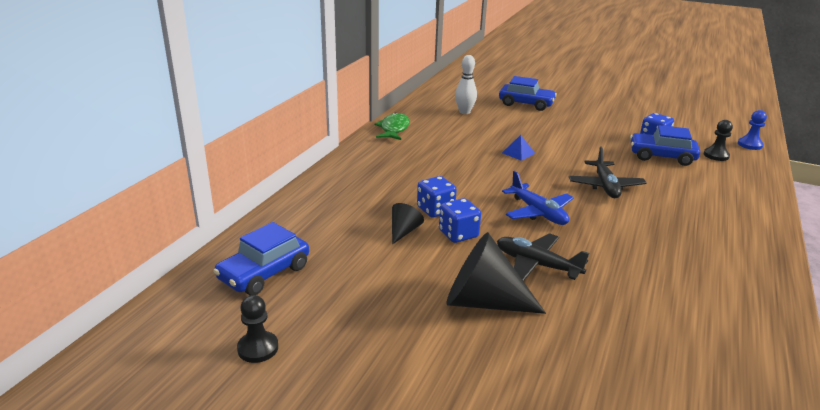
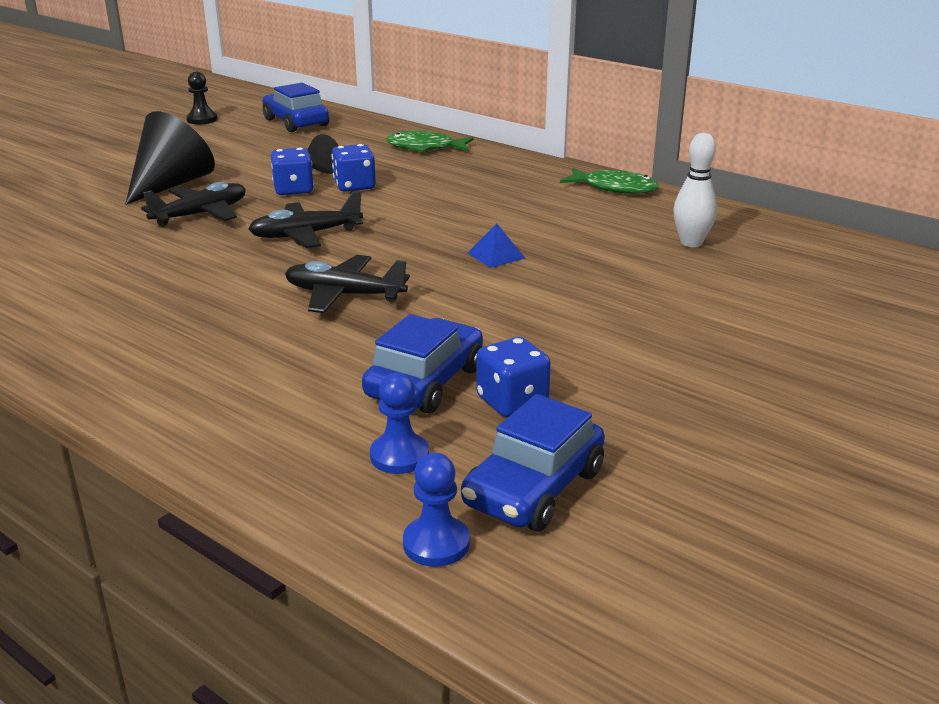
camera: 105 degrees right, 0 degrees up
(332, 194) = (425, 148): none -> green fish
(526, 104) = (743, 305): blue car -> blue car (533, 488)
(538, 212) = (305, 235): blue plane -> black plane
(716, 155) = (399, 456): black pawn -> blue pawn

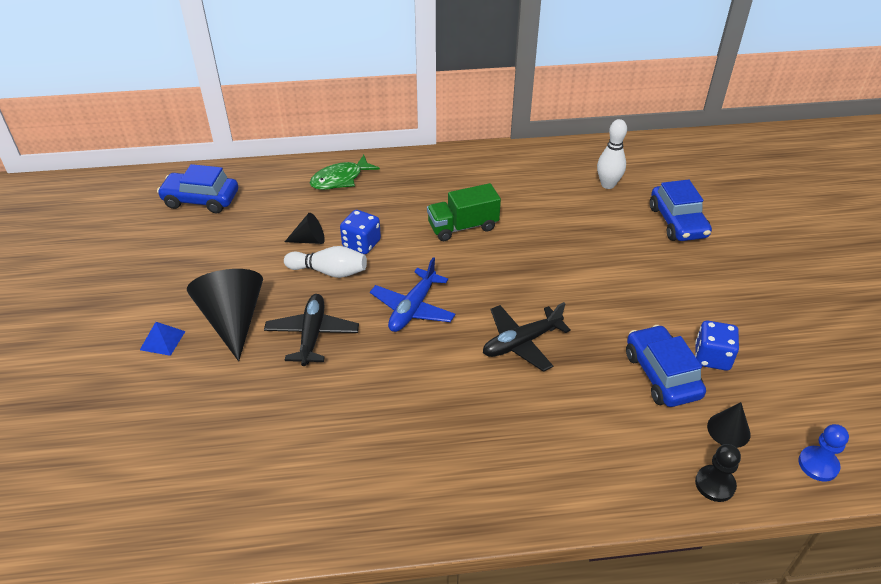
camera: 45 degrees left, 15 degrees up
(202, 120) = (117, 236): black pawn -> black pawn (715, 484)
(293, 190) = (329, 271): blue dice -> white bowling pin
(305, 235) = (413, 308): black plane -> blue plane
(399, 456) = (728, 430): blue pawn -> black cone
(465, 210) = (463, 227): none -> green truck
(496, 255) = (540, 255): blue pyramid -> blue pyramid (162, 340)
(533, 488) = (797, 402): blue car -> blue car (677, 222)
(614, 188) = (506, 158): green fish -> none

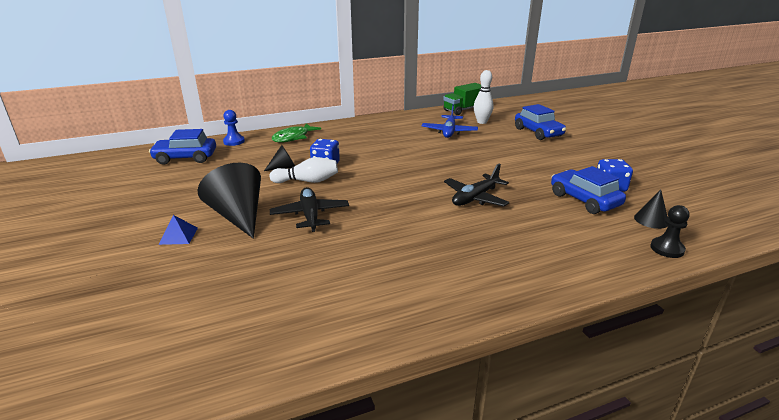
camera: 15 degrees left, 15 degrees down
(413, 308) = (383, 191): blue plane -> blue plane (449, 132)
(463, 227) = (396, 149): green truck -> green truck (463, 110)
(818, 464) = (723, 228): blue pawn -> blue pawn (234, 141)

